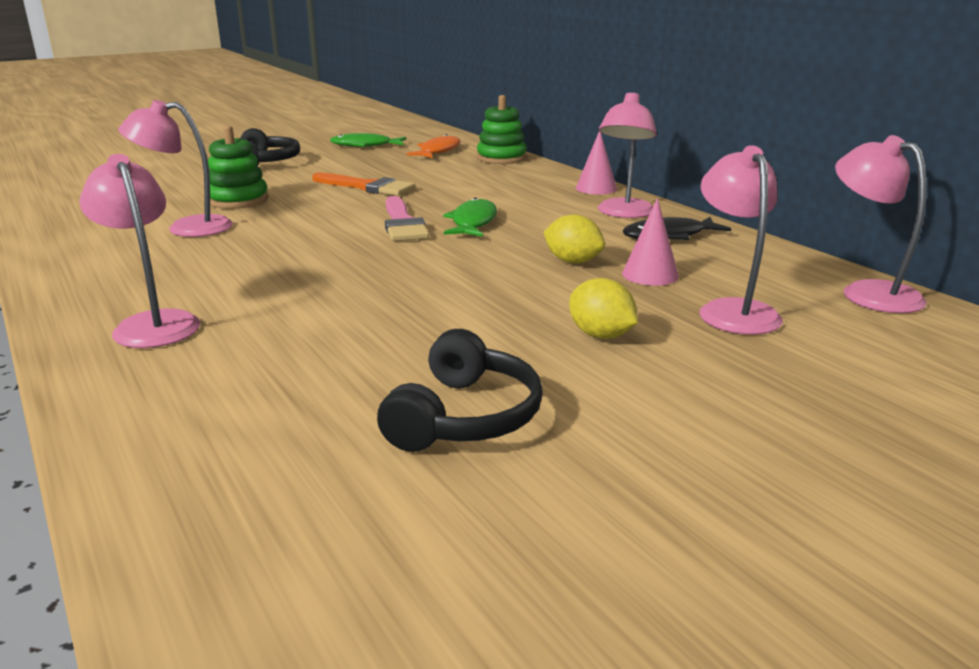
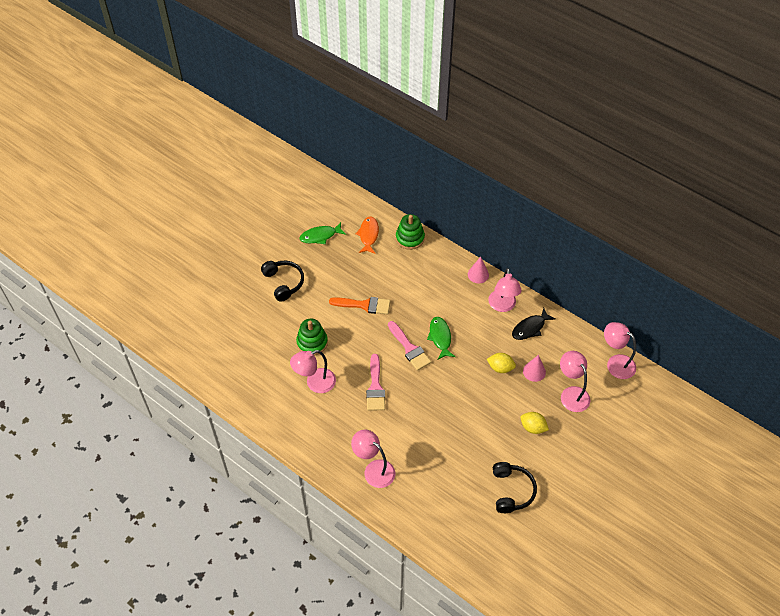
camera: 20 degrees left, 30 degrees up
(290, 245) = (375, 387): none -> pink brush

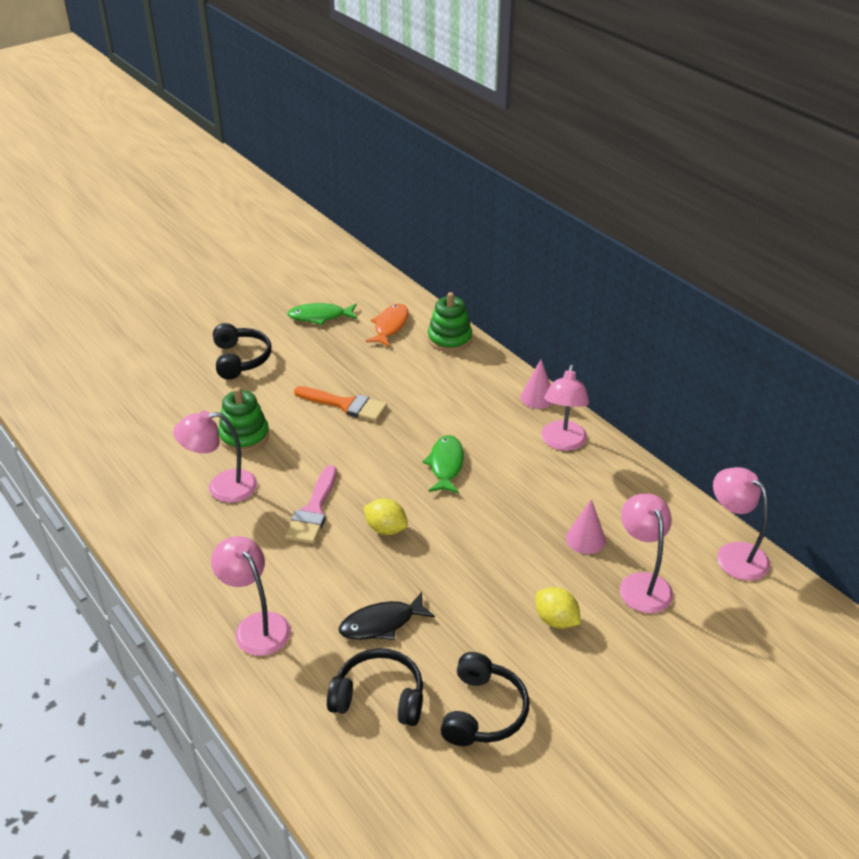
camera: 15 degrees right, 15 degrees down
(409, 348) = (391, 470): pink brush -> none
(456, 496) = (379, 697): none -> black headphones
(500, 368) = (529, 523): yellow lemon -> yellow lemon (386, 529)
(530, 328) = (598, 479): black fish -> black fish (381, 623)

